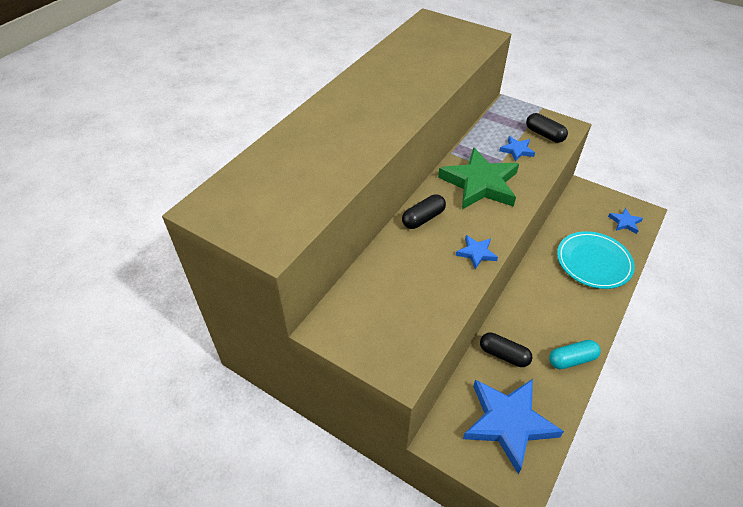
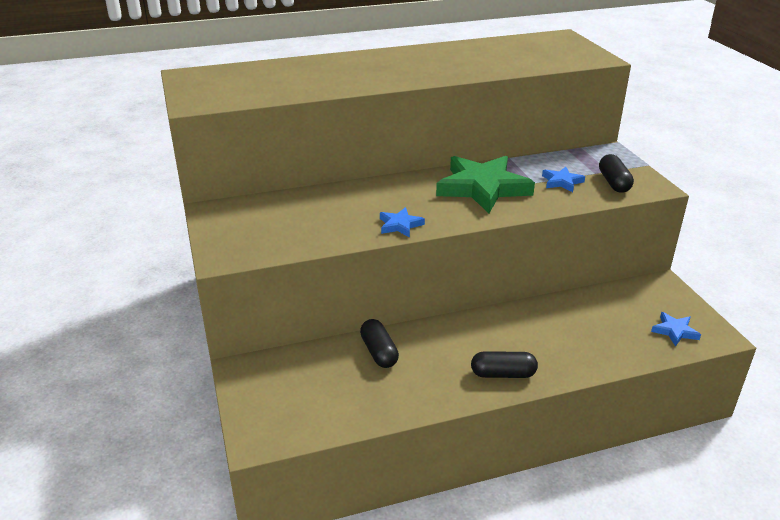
camera: 40 degrees right, 15 degrees down
(423, 218) = (391, 187): black capsule -> black capsule (503, 374)
(508, 422) = (312, 395): blue star -> none
(571, 359) = (439, 392): turquoise capsule -> none
(593, 262) = (582, 341): turquoise plate -> none

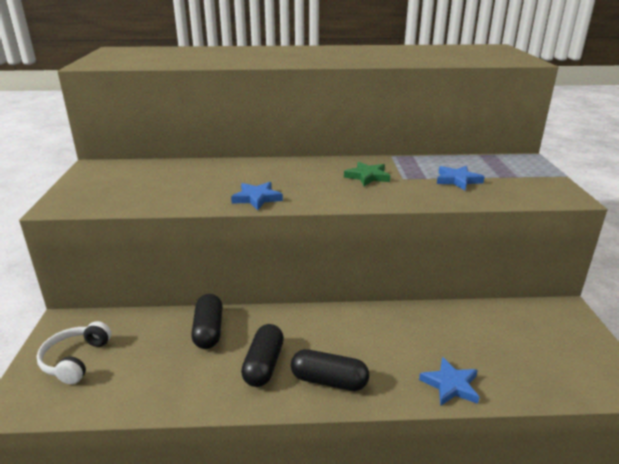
camera: 15 degrees right, 5 degrees down
(278, 398) = (75, 360): none -> white headphones
(483, 188) = (367, 177): green star -> green star, size x0.45
(613, 183) = (517, 187): black capsule -> black capsule (263, 365)
(674, 331) = (565, 368): blue star -> blue star (450, 385)

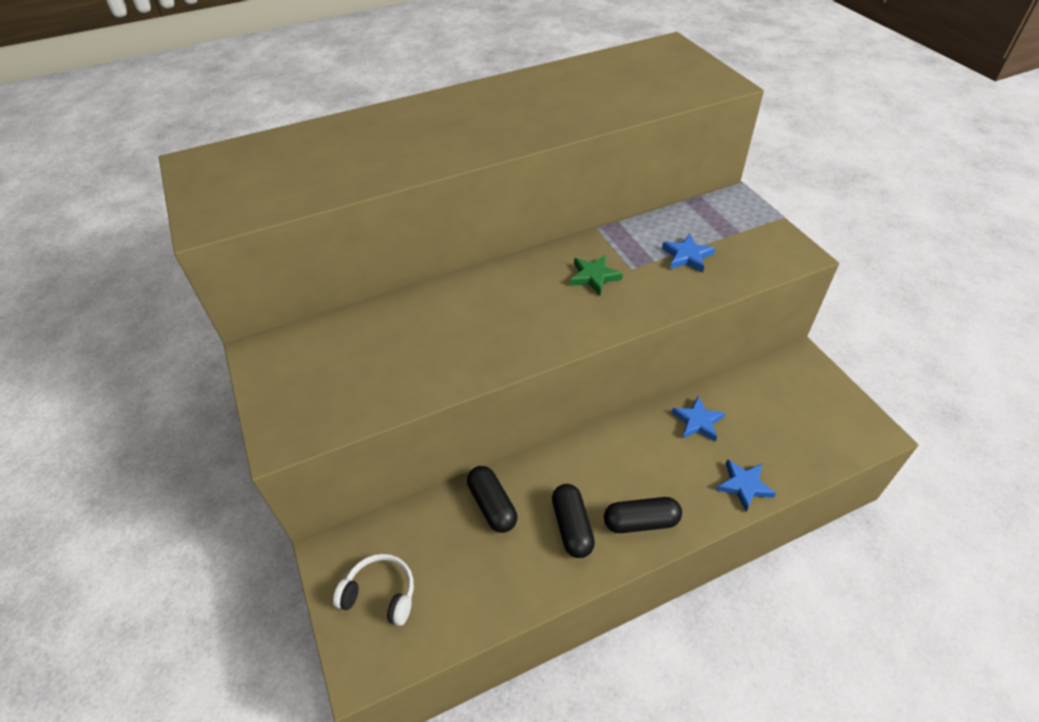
camera: 20 degrees left, 20 degrees up
(75, 360) = (380, 594): white headphones -> white headphones turned 120 degrees clockwise
(257, 198) = (501, 353): blue star -> blue star (697, 421)

